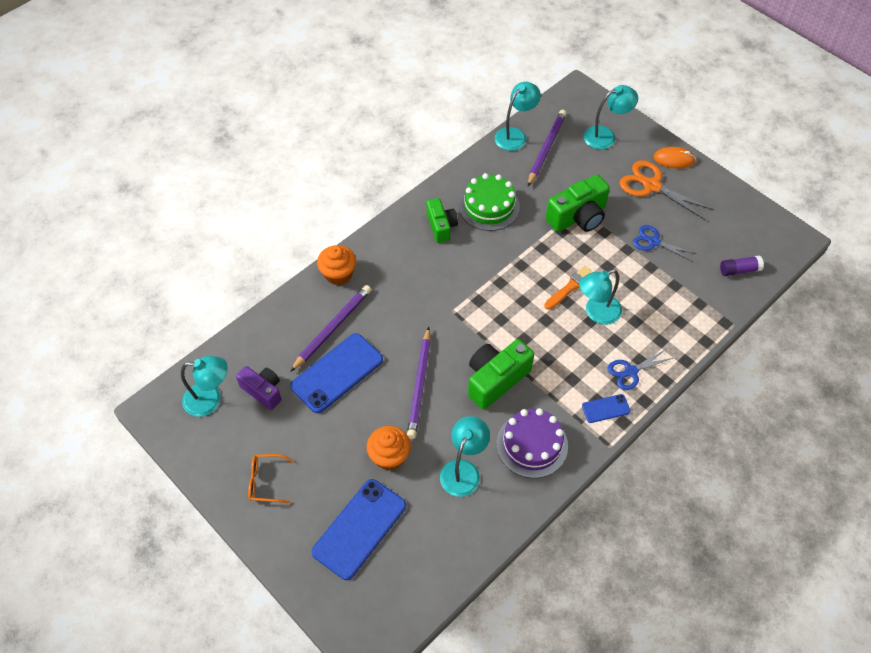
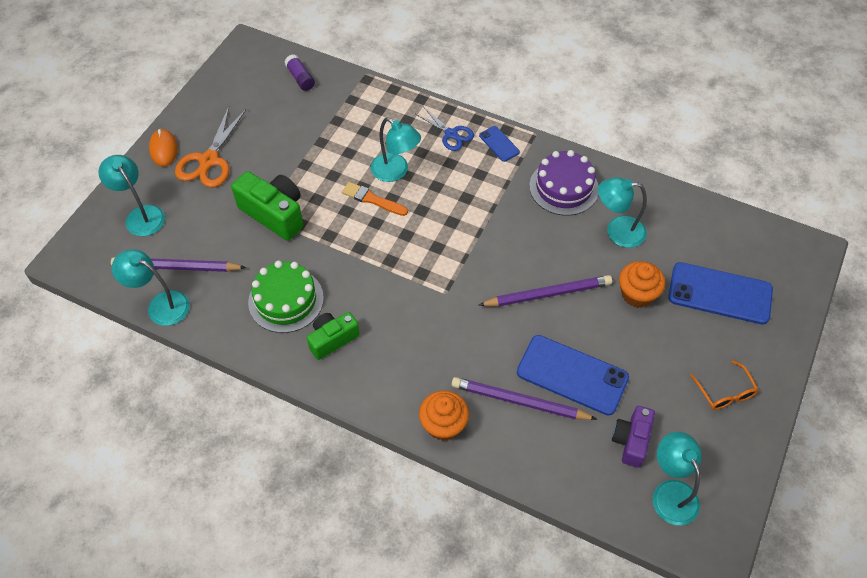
camera: 110 degrees left, 0 degrees up
(496, 379) = (510, 232): green camera -> none
(654, 242) = (287, 145): blue scissors -> none

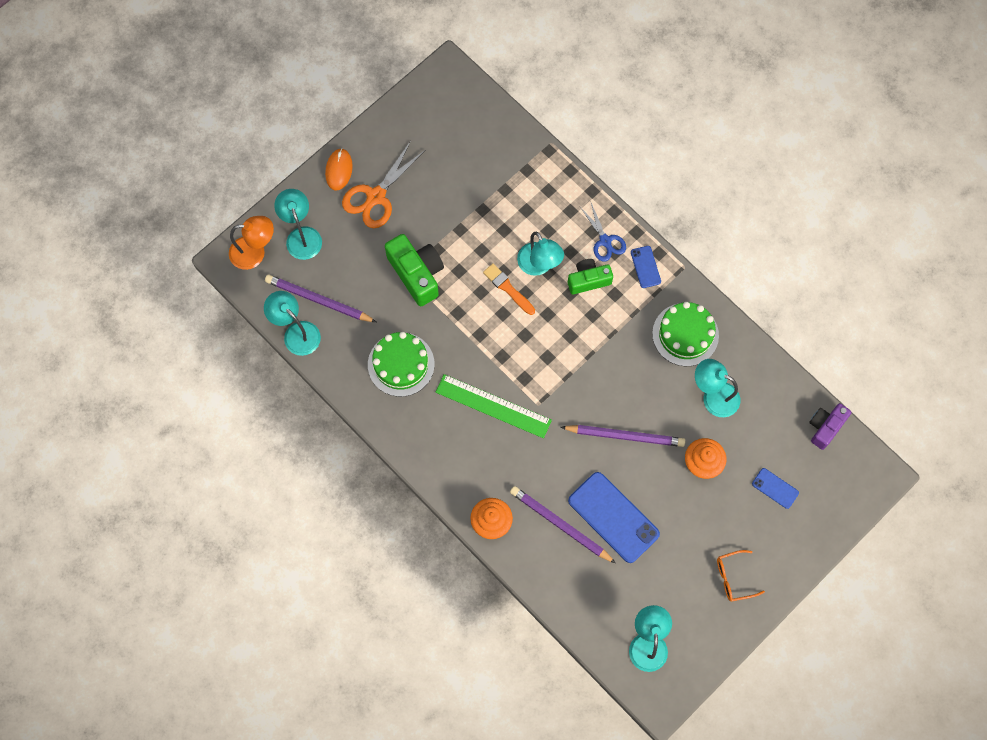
camera: 20 degrees right, 15 degrees up
(93, 244) = (255, 252): none -> orange lamp
(300, 78) = (487, 128): purple glue stick -> none
(332, 339) = (428, 415): green camera -> green camera (588, 280)
(399, 308) = (493, 406): none -> green ruler
(563, 187) = (685, 334): purple cake -> green cake
(631, 441) = (636, 590): purple camera -> purple camera (825, 427)
(720, 293) = (775, 488): blue phone -> blue phone, size x0.49
(725, 392) = (733, 578): orange glasses -> orange glasses turned 75 degrees clockwise

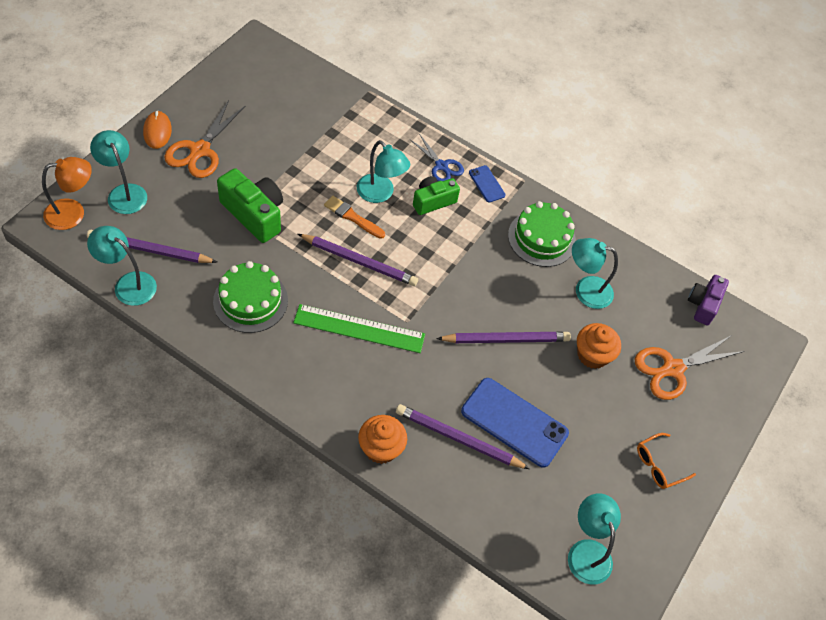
camera: 20 degrees left, 15 degrees down
(505, 337) = (359, 261): none -> purple pencil
(775, 488) = (673, 369): blue phone -> orange scissors

